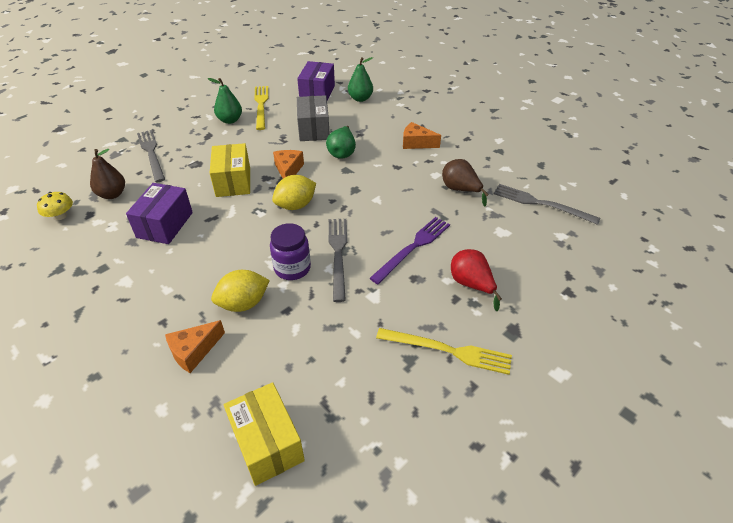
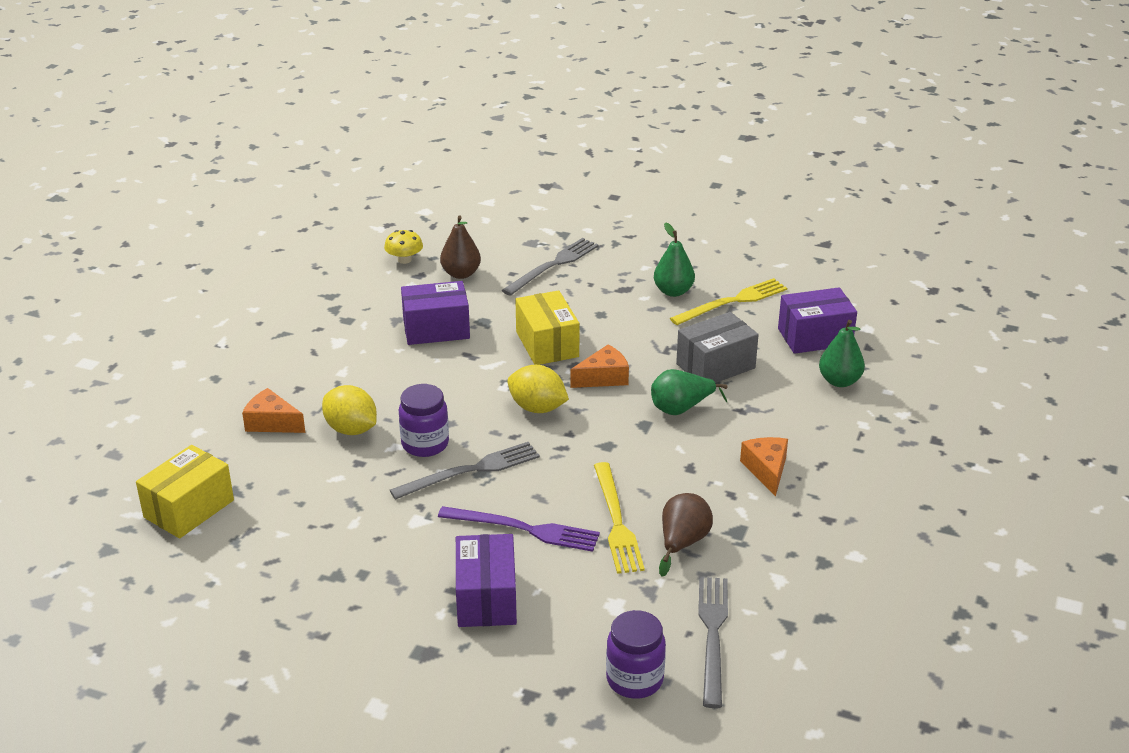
camera: 65 degrees right, 10 degrees down
(233, 181) = (547, 344): yellow box -> yellow box turned 75 degrees counterclockwise
(448, 350) = (364, 603): yellow fork -> yellow fork (616, 521)
(471, 285) = (486, 598): red pear -> purple box
(568, 244) = (634, 679): none -> purple jar

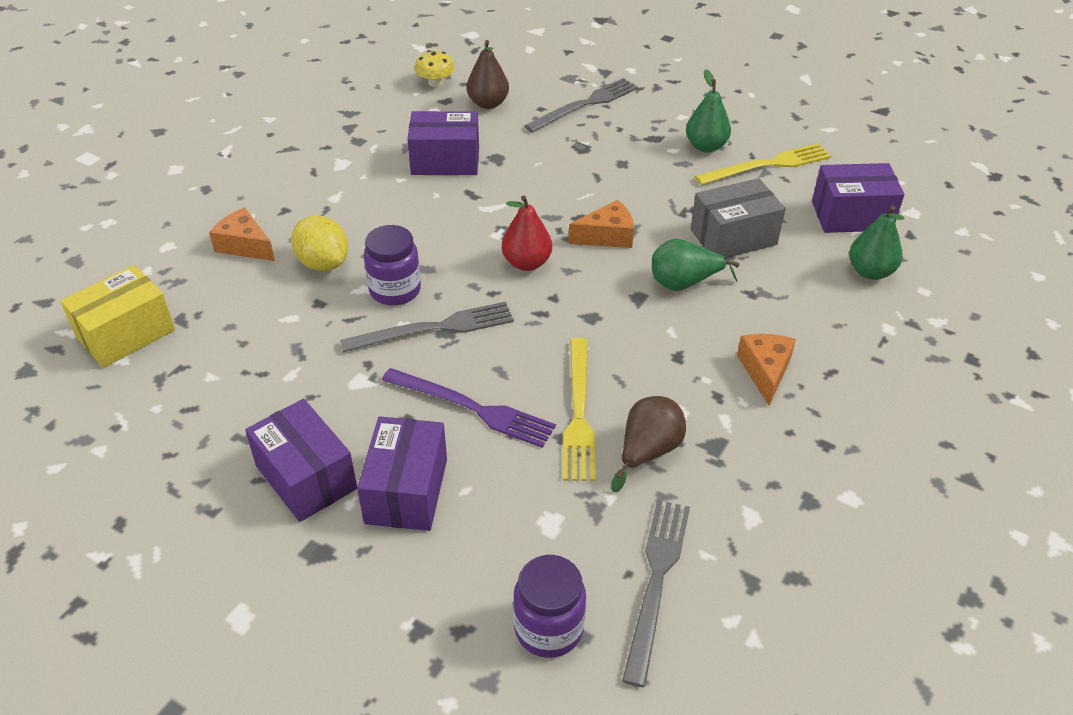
camera: 10 degrees right, 10 degrees up
(396, 599) = (306, 477): none -> purple box
(537, 408) = (526, 263): yellow lemon -> red pear
(547, 344) = (556, 191): yellow box -> none

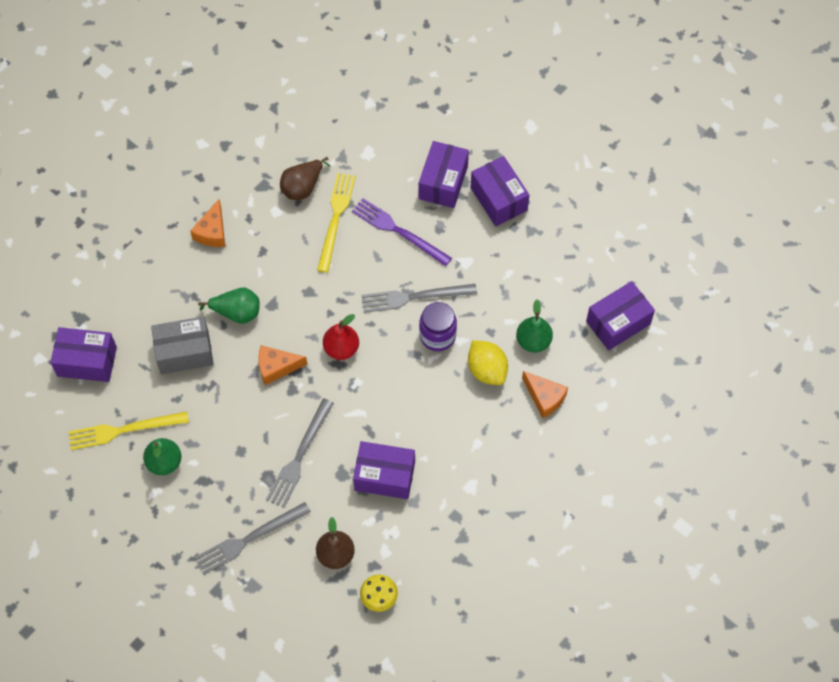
camera: 170 degrees left, 20 degrees up
(126, 334) = (618, 323): yellow box -> purple box
(548, 629) = (380, 99): purple jar -> none
(656, 581) = (321, 114): grey fork -> grey fork (299, 456)
(870, 272) = (103, 303): green pear -> green pear (533, 341)

